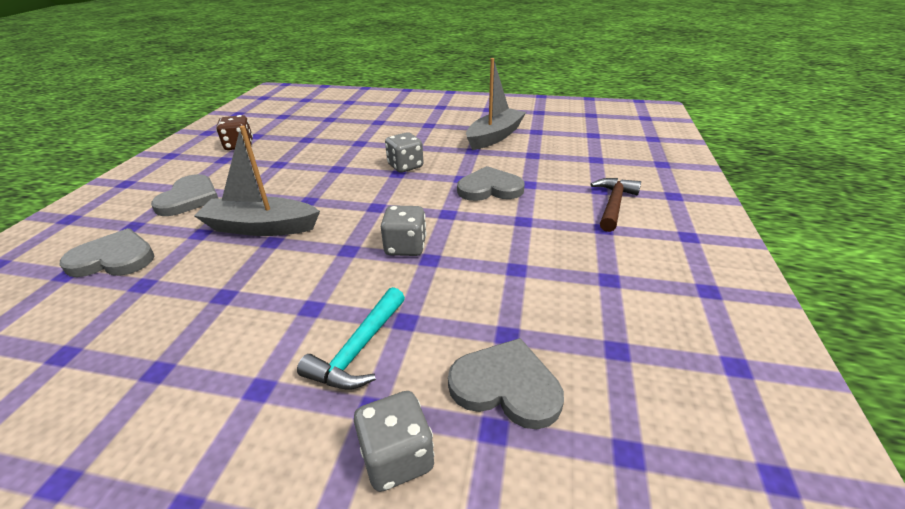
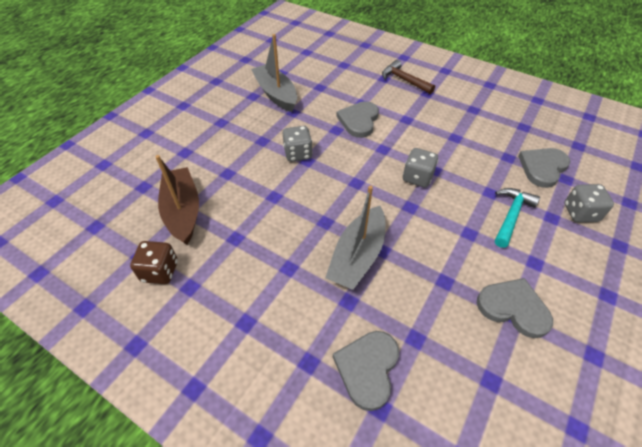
camera: 70 degrees left, 15 degrees up
(189, 198) = (273, 314): grey heart -> grey heart (513, 308)
(305, 137) = (183, 211): none -> brown boat
(359, 349) = (511, 216): turquoise hammer -> turquoise hammer turned 105 degrees counterclockwise

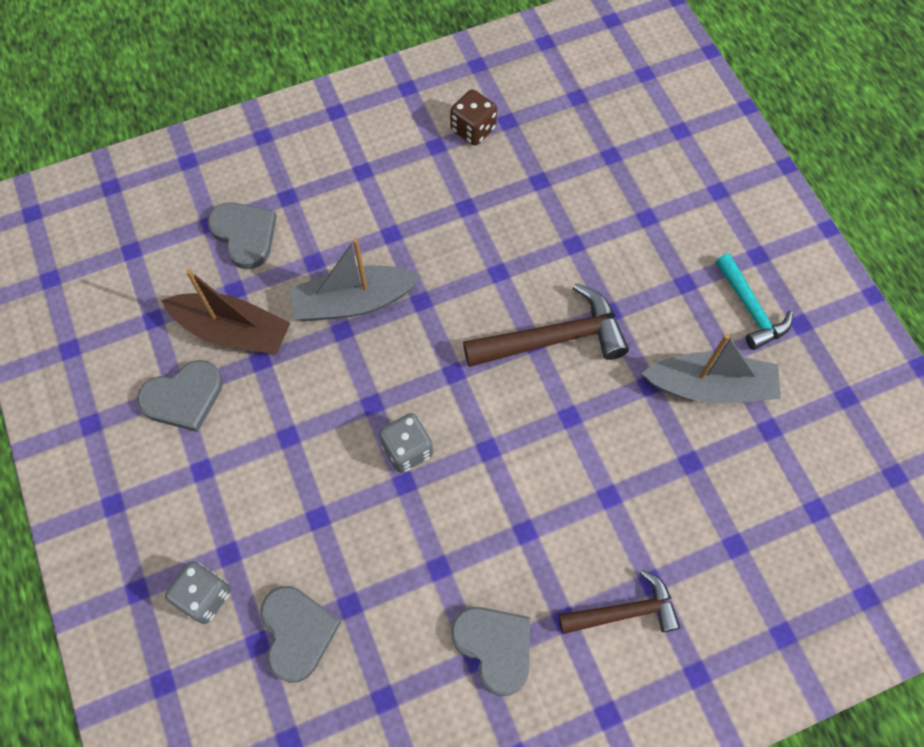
camera: 125 degrees right, 15 degrees up
(183, 211) = (541, 176): brown boat -> brown boat (233, 331)
(298, 154) = (553, 338): grey dice -> brown hammer
(357, 256) = (353, 302): grey boat -> grey boat turned 75 degrees counterclockwise
(359, 121) = (568, 460): grey heart -> grey heart (494, 647)
(511, 216) = (269, 506): turquoise hammer -> turquoise hammer (750, 309)

